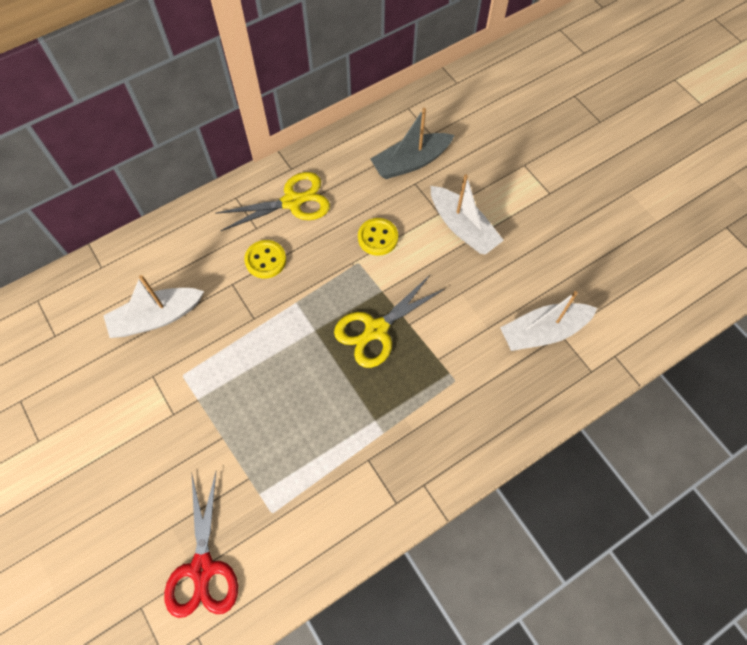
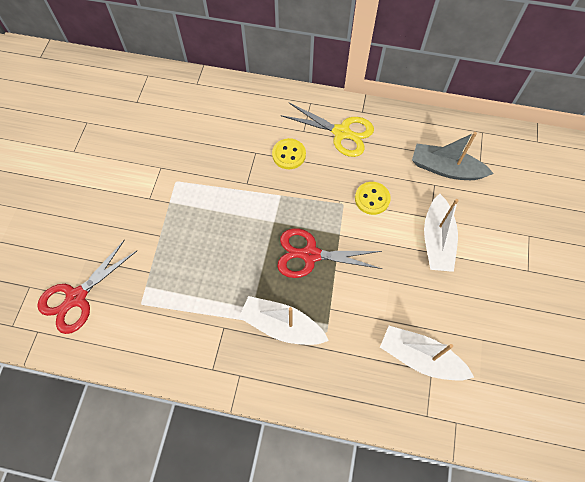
camera: 45 degrees right, 0 degrees up
(156, 317) = (195, 136): white boat -> white boat (281, 326)
(376, 330) = (310, 255): yellow scissors -> red scissors

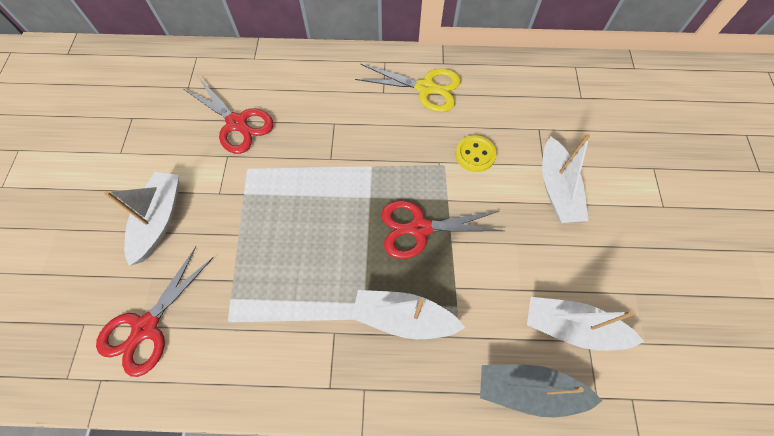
camera: 10 degrees left, 0 degrees up
(98, 213) = (159, 220): none -> white boat
(173, 140) = (237, 123): none -> red scissors
(289, 155) = (372, 120): yellow button -> none
(445, 169) = (547, 110): grey boat -> grey boat (529, 390)

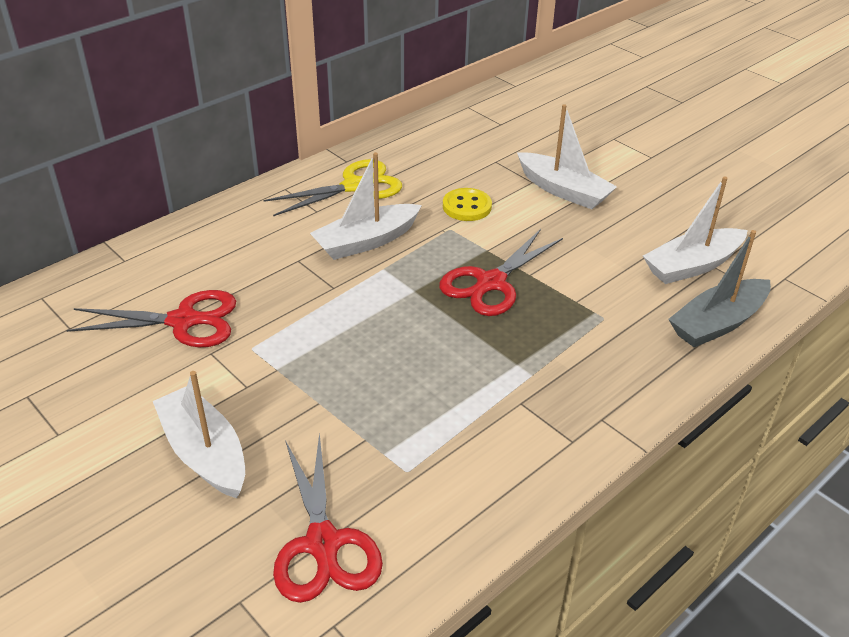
camera: 45 degrees left, 25 degrees down
(403, 318) = (564, 349): white boat -> white boat (366, 241)

